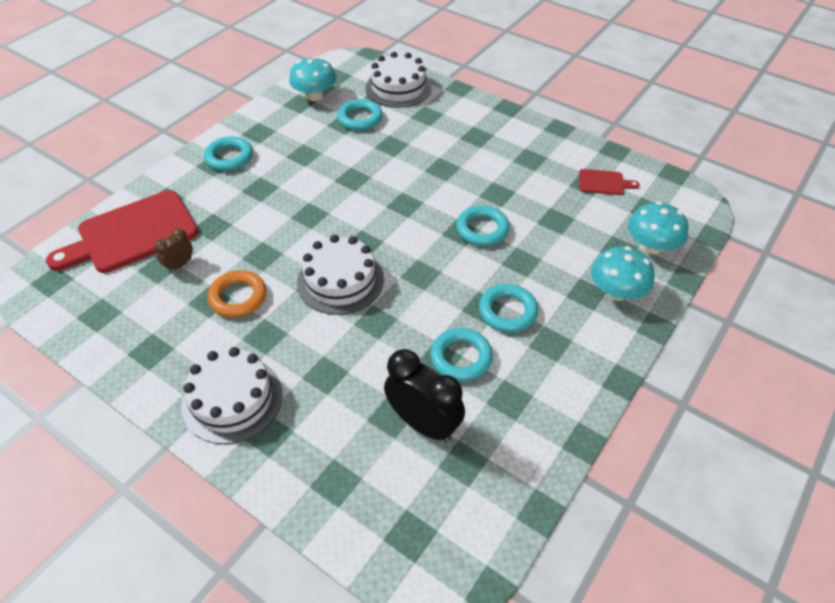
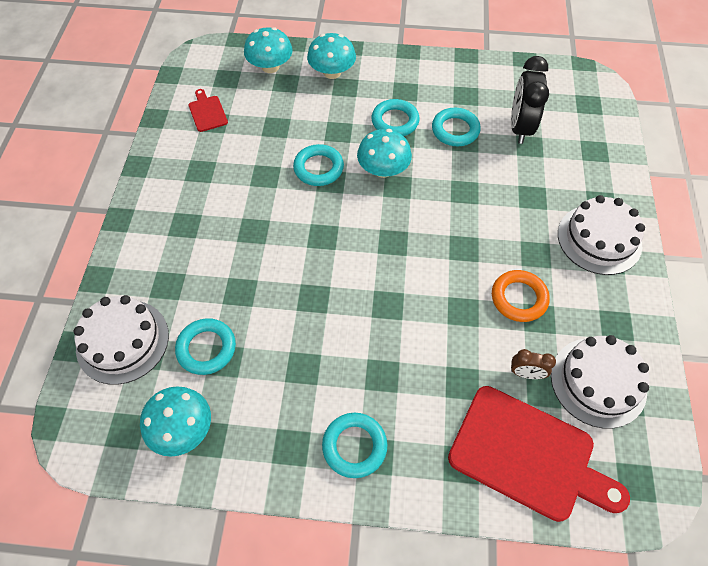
camera: 120 degrees left, 10 degrees up
(340, 280) = (445, 235): white cake -> white cake (598, 382)
(448, 273) = (383, 169): none -> turquoise mushroom

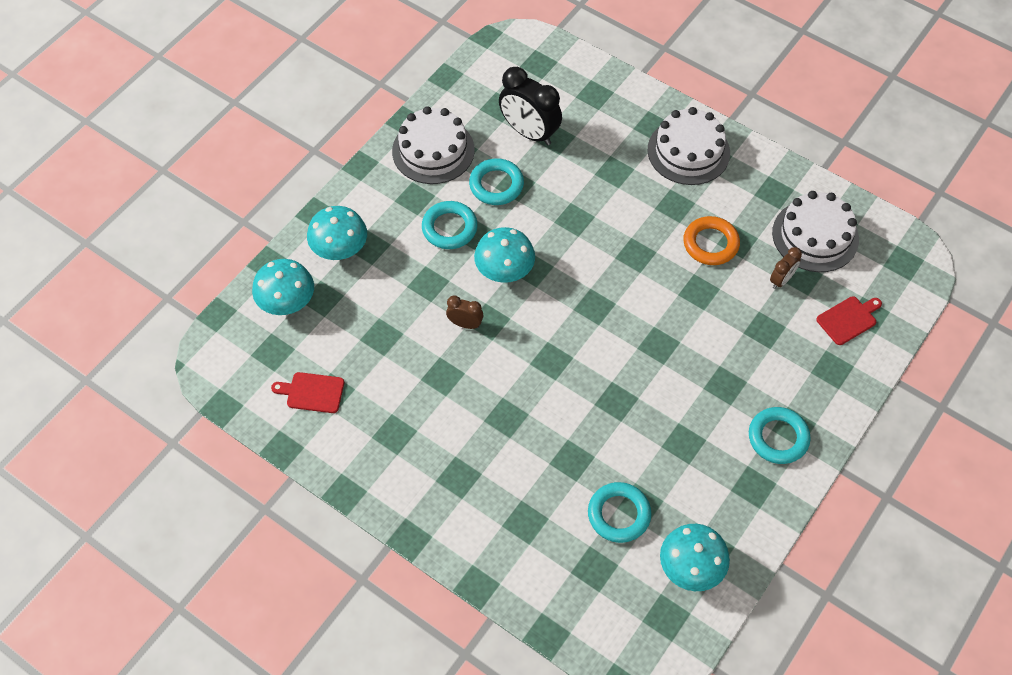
camera: 60 degrees left, 0 degrees up
(123, 341) = (568, 586): white cake -> white cake (433, 150)
(318, 168) = (465, 324): turquoise ring -> brown clock
(527, 455) = (848, 319): red cutting board -> red cutting board, size x0.45

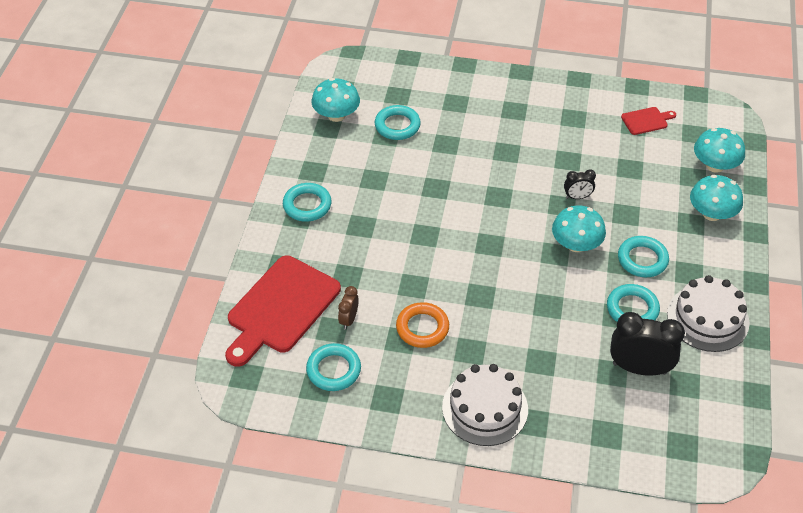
camera: 155 degrees right, 10 degrees down
(465, 324) = (577, 197): brown clock -> black clock
(815, 236) = (333, 370): white cake -> turquoise ring
(848, 319) = (280, 308): red cutting board -> red cutting board, size x2.22

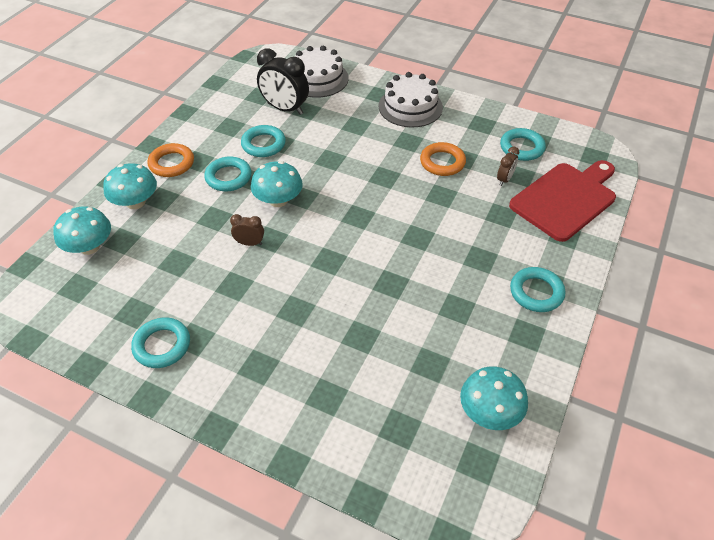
camera: 165 degrees left, 0 degrees up
(397, 126) = (412, 376): turquoise ring -> turquoise ring (162, 345)
(577, 197) = (249, 243): black clock -> brown clock
(646, 121) = (115, 315): red cutting board -> none
(707, 318) = (209, 128): white cake -> white cake (317, 78)
(712, 263) = (171, 163): none -> orange ring

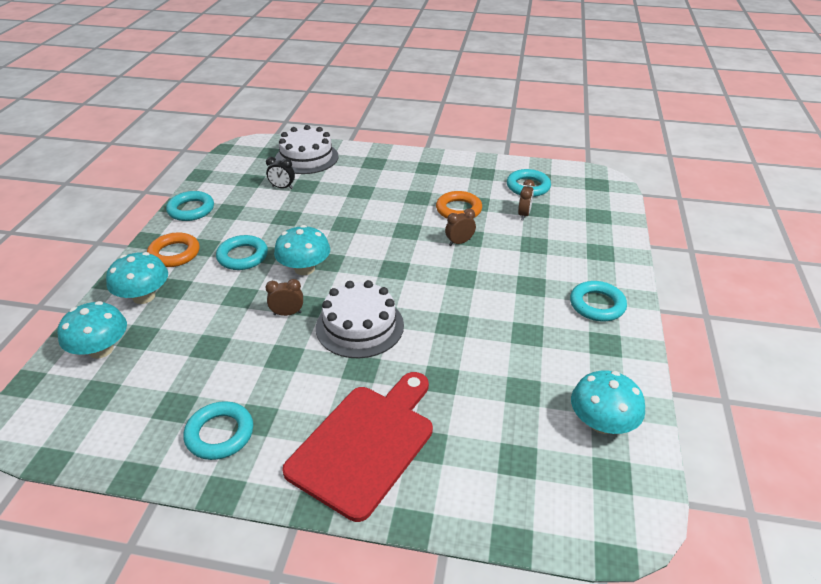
camera: 15 degrees left, 10 degrees down
(263, 144) = (270, 221): turquoise ring -> turquoise ring (191, 209)
(285, 109) = (282, 187): black clock -> black clock, size x0.51
(410, 107) = (408, 168): white cake -> white cake (359, 326)
(429, 199) = (459, 242): none -> brown clock
(566, 199) = (587, 222): red cutting board -> red cutting board (365, 444)

